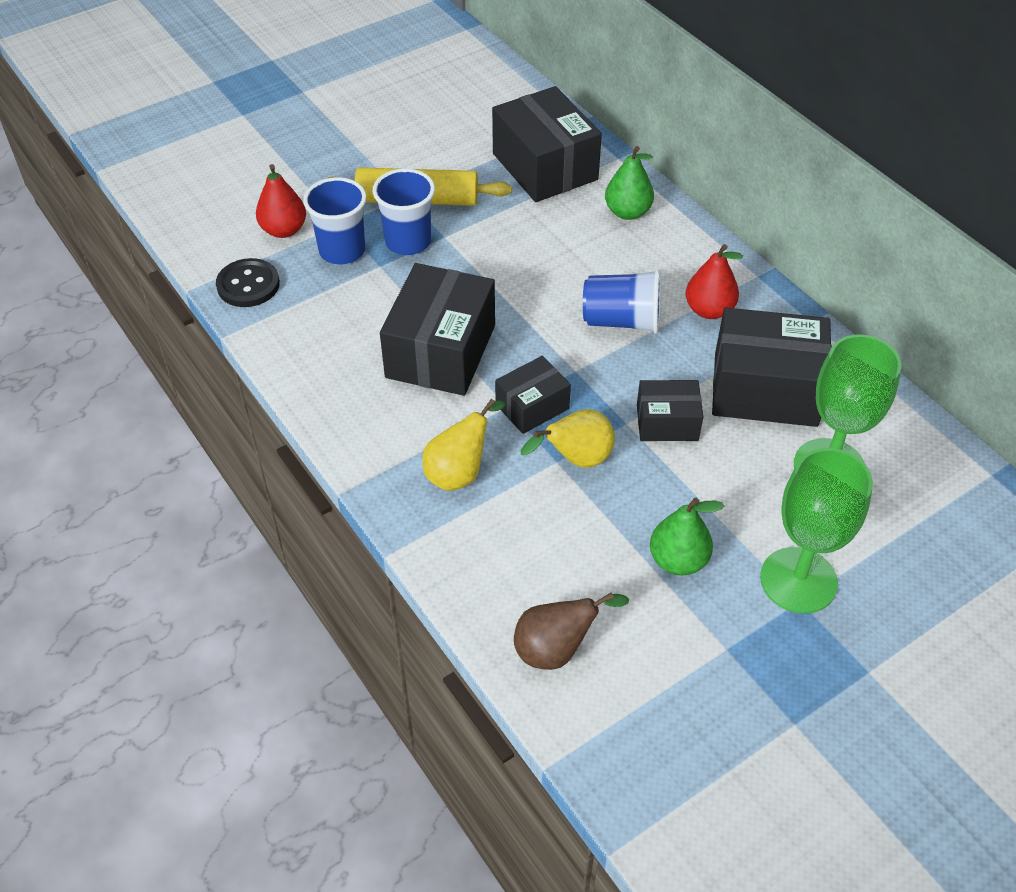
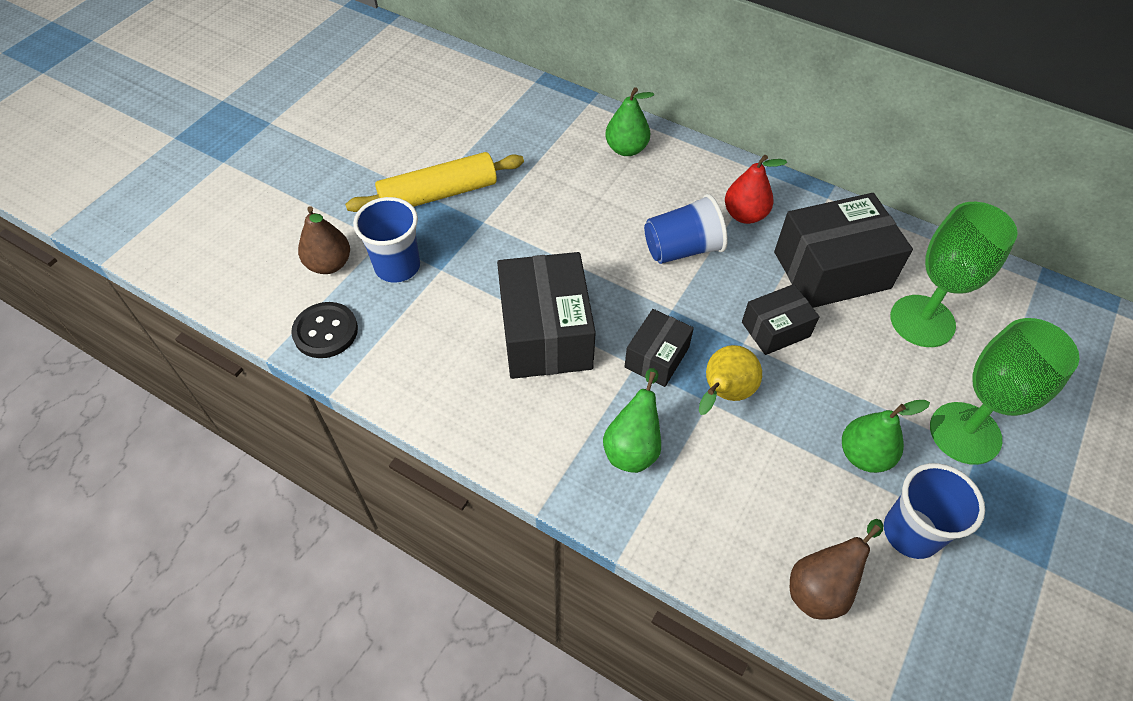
camera: 25 degrees left, 5 degrees up
(284, 230) = (329, 264): red pear -> brown pear
(408, 242) = (453, 237): blue cup -> blue cup (911, 532)
(459, 472) = (633, 447): yellow pear -> green pear
(545, 166) = (532, 129): black box -> none

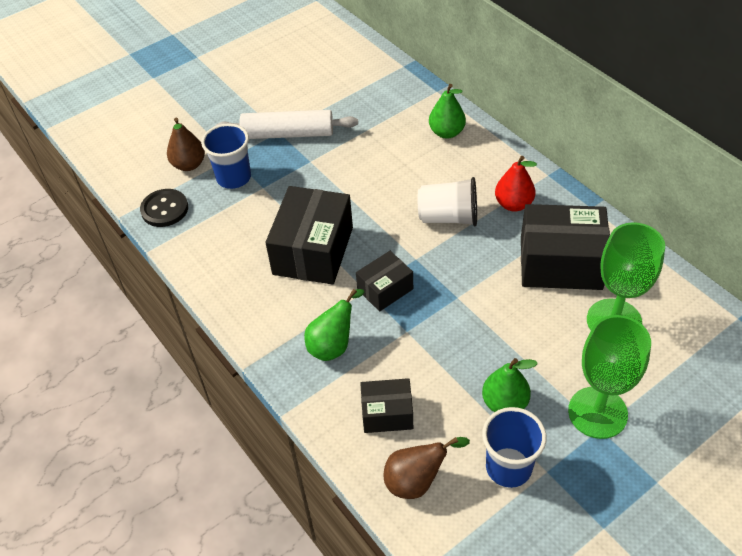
camera: 25 degrees right, 5 degrees down
(438, 194) = (288, 134): yellow rolling pin -> white rolling pin
(682, 249) = (448, 217): blue cup -> white cup
(724, 394) = (421, 329): yellow pear -> none
(775, 329) = (488, 294): black box -> black box (387, 413)

